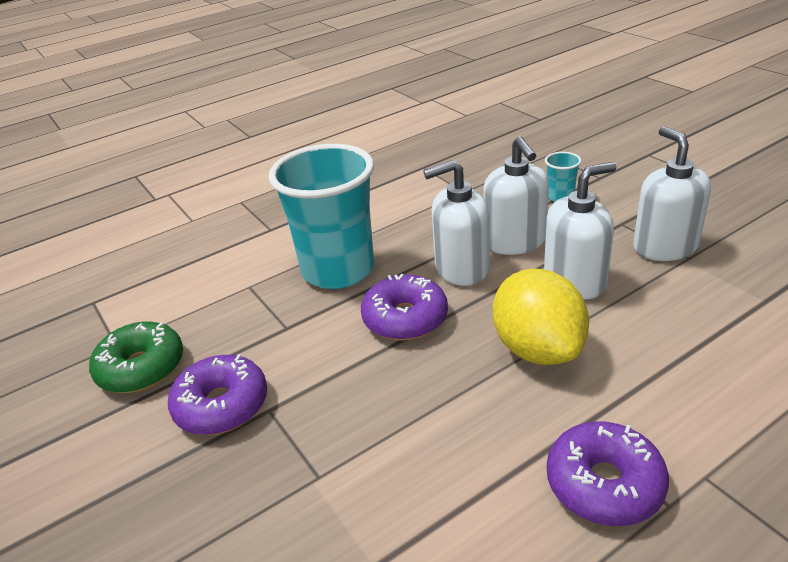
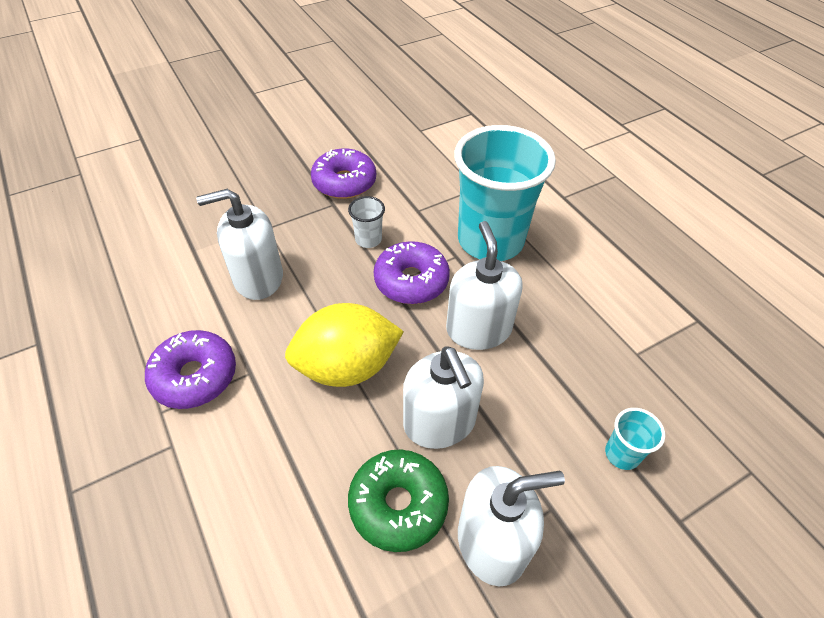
camera: 90 degrees right, 15 degrees up
(141, 368) = (393, 144): green donut -> green donut (398, 504)
(340, 362) = (368, 239): none -> white cup
(515, 242) = (521, 383): white soap dispenser -> white soap dispenser (258, 278)

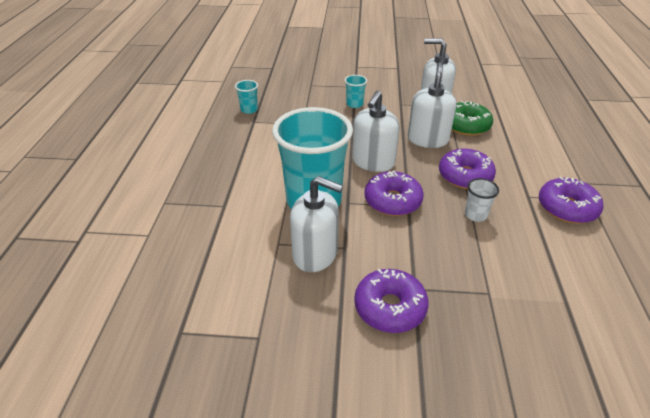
camera: 145 degrees left, 10 degrees down
(258, 278) = (509, 251): white soap dispenser -> white soap dispenser (315, 254)
(347, 367) = (465, 176): yellow lemon -> purple donut
(368, 239) = (403, 241): white cup -> white cup (475, 215)
(738, 341) = (249, 109): none -> turquoise cup

